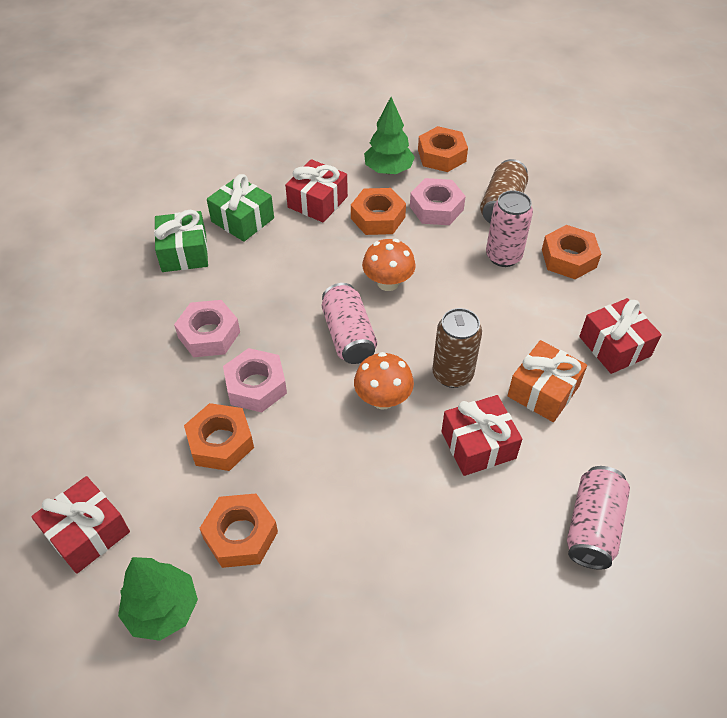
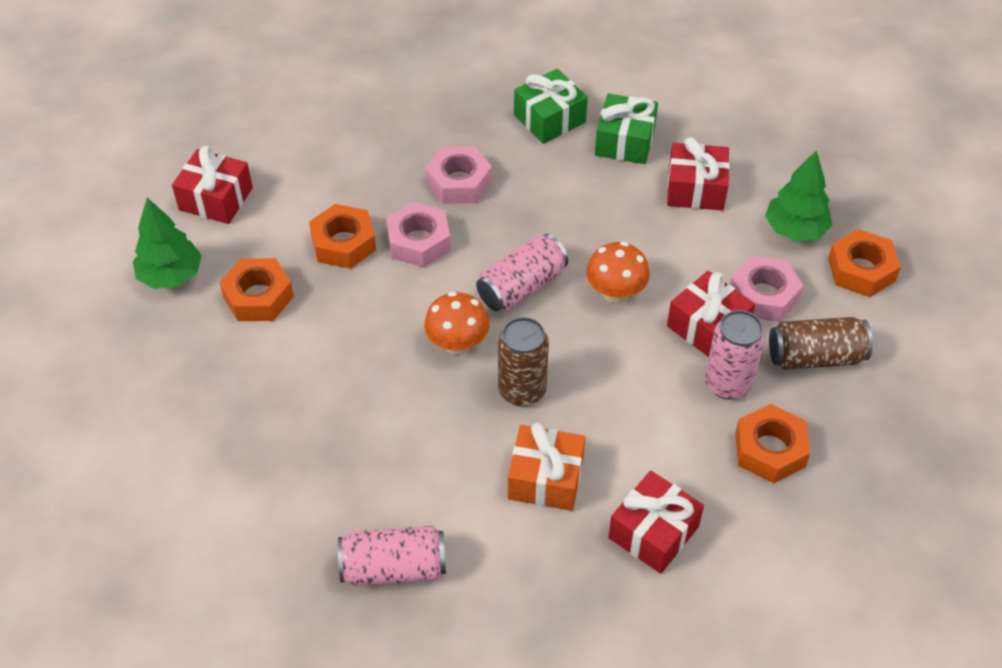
camera: 65 degrees right, 0 degrees up
(378, 218) = (708, 249): orange nut -> none
(478, 445) = (443, 441): red gift -> red gift (708, 327)

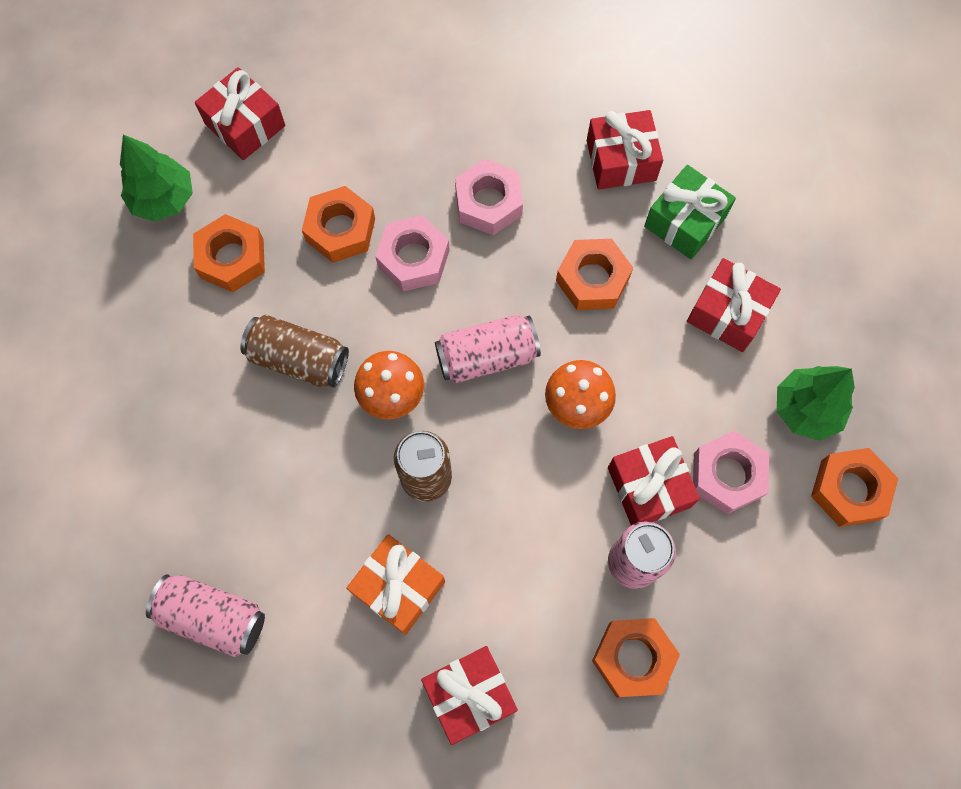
camera: 25 degrees right, 20 degrees up
(549, 119) = (621, 160): green gift -> red gift
(575, 204) = (592, 279): none -> orange nut
(815, 357) = (740, 572): brown can -> brown can (299, 359)

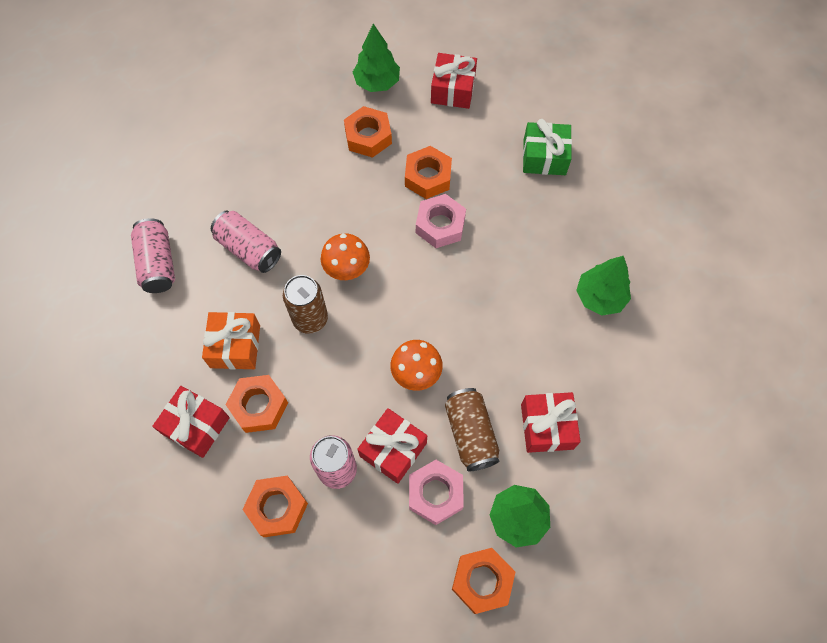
camera: 55 degrees right, 5 degrees down
(299, 359) = (333, 208): brown can -> brown can (470, 433)
(487, 356) = (409, 303): pink can -> pink can (249, 249)
(488, 203) = (508, 241): pink nut -> none
(592, 279) = (505, 331): orange nut -> orange nut (259, 406)
(621, 160) = (600, 297): red gift -> green tree
(685, 221) = (589, 361): green gift -> green gift (544, 157)

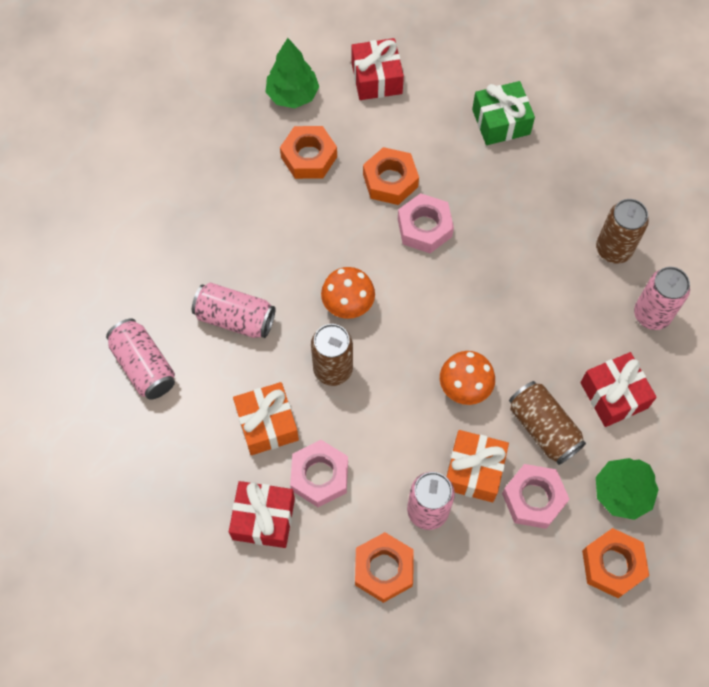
camera: 20 degrees left, 0 degrees up
(259, 406) = (319, 476): orange nut -> pink nut
(393, 449) = (474, 471): red gift -> orange gift
(600, 297) = (613, 249): green tree -> brown can
(611, 366) = (651, 314): none -> pink can

